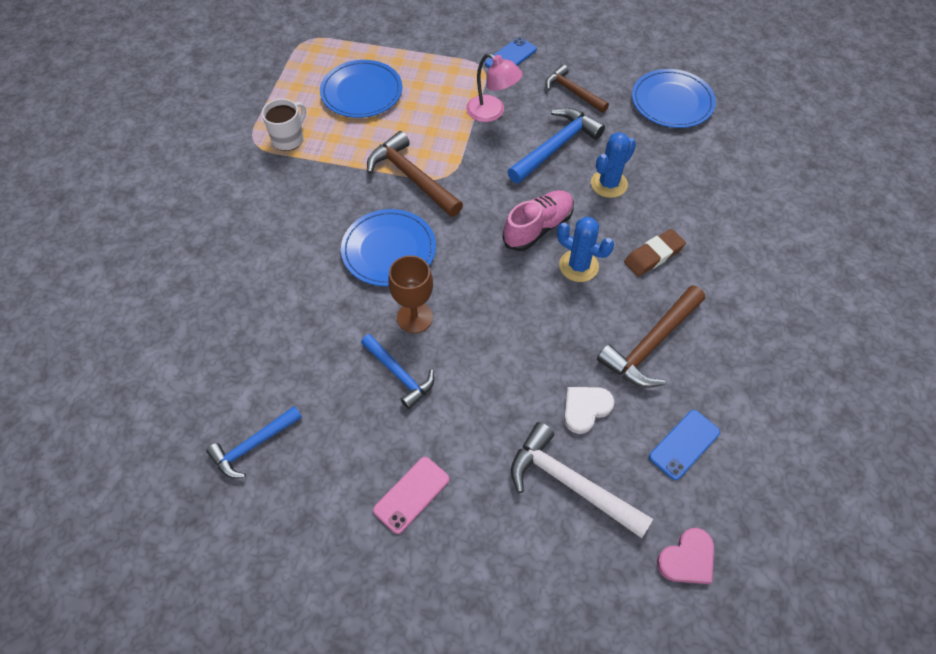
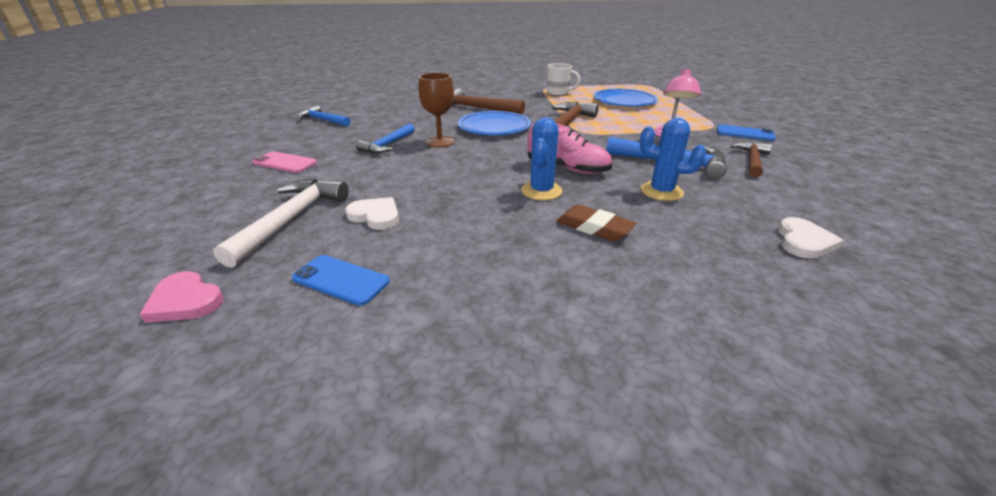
camera: 70 degrees right, 25 degrees down
(651, 345) = (470, 241): brown hammer -> brown hammer (477, 108)
(672, 102) = (839, 210): blue plate -> none
(705, 149) = (803, 241): none -> white heart

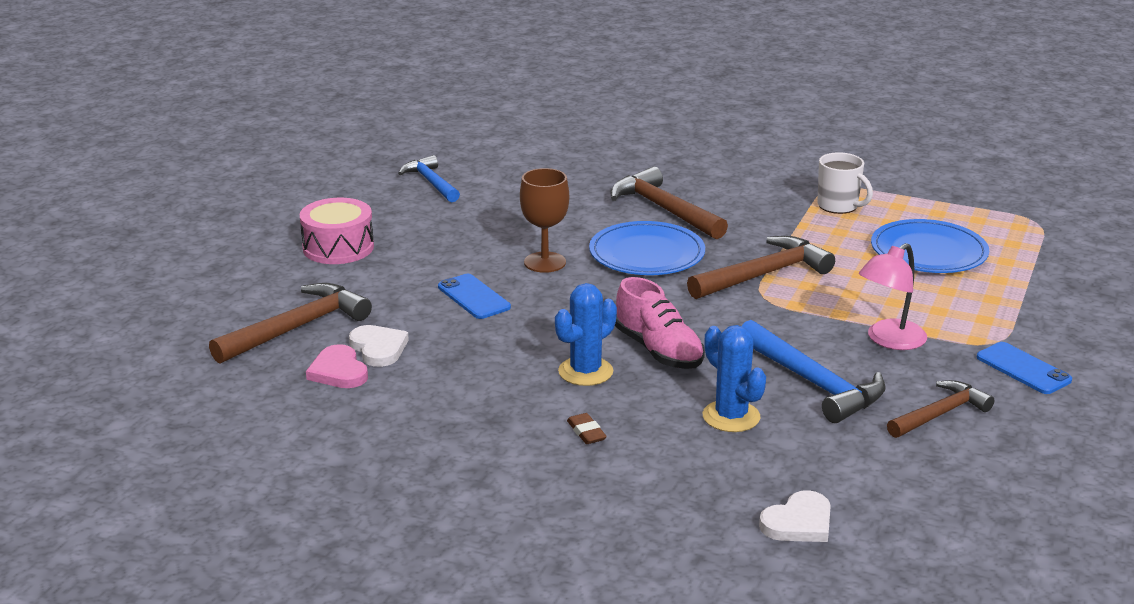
camera: 30 degrees right, 5 degrees down
(185, 301) = (171, 382): pink heart -> pink heart (338, 371)
(285, 163) = (338, 247): pink phone -> pink drum
(291, 219) = (297, 328): white hammer -> brown hammer
(341, 280) = (298, 404): blue phone -> blue phone (474, 297)
(387, 145) = (475, 250): blue hammer -> none
(594, 227) = (586, 432): brown eraser -> brown eraser, size x0.59

